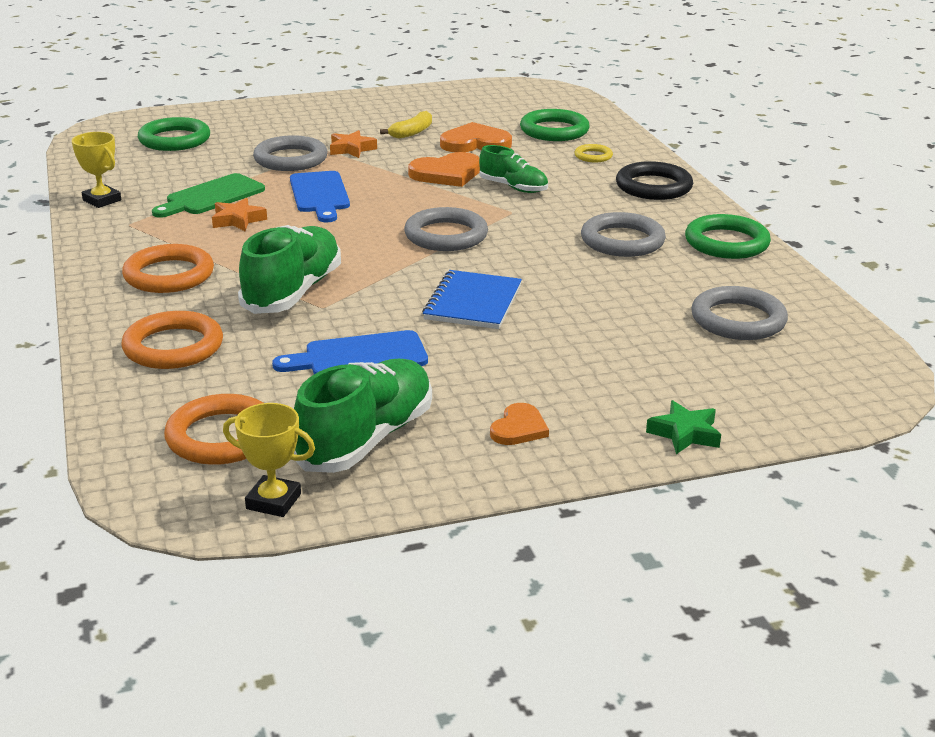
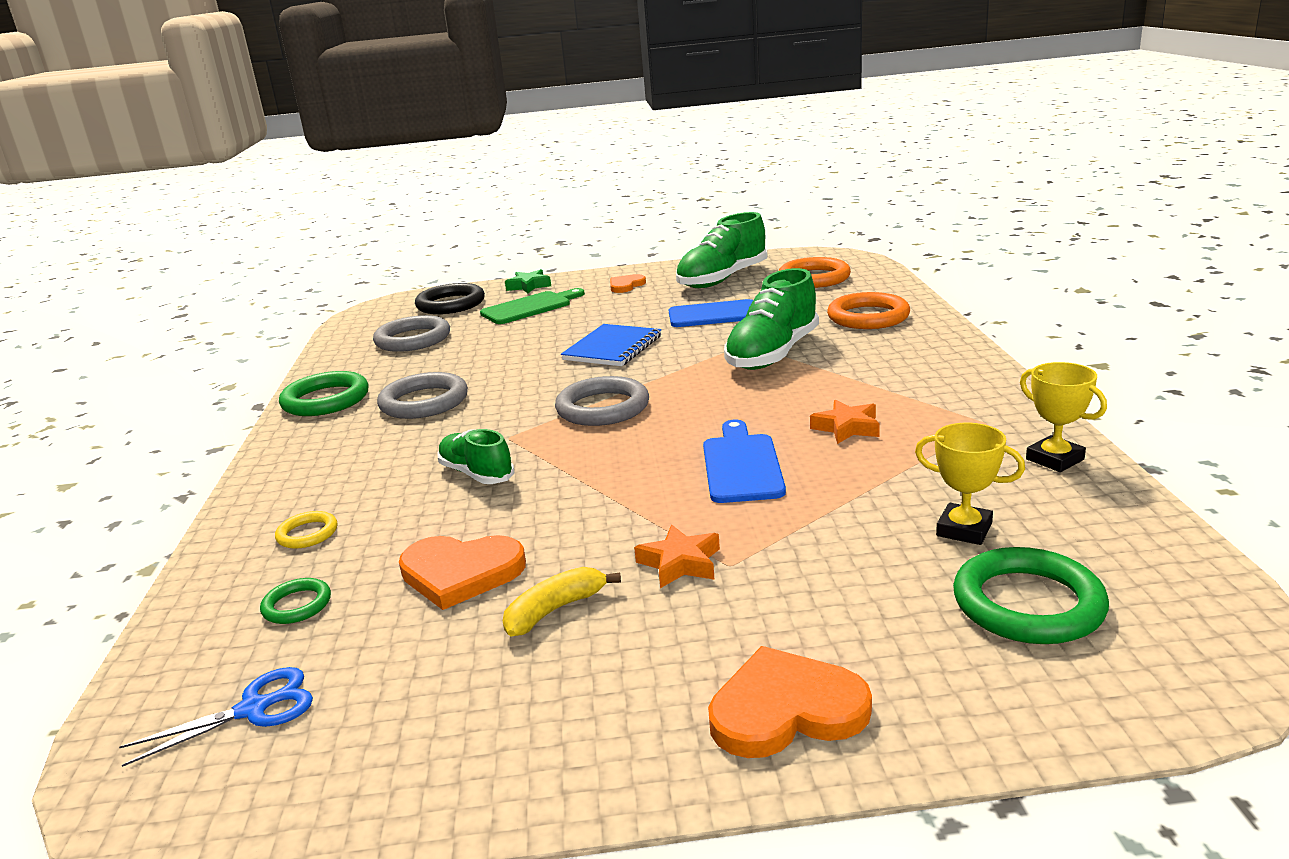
camera: 165 degrees left, 5 degrees down
(169, 275) = (901, 367): orange ring -> none
(211, 196) = (895, 464): green cutting board -> green cutting board (530, 307)
(273, 501) = (778, 259): yellow trophy -> yellow trophy (964, 530)
(290, 159) = (787, 539): grey ring -> none
(447, 173) = (549, 501): orange heart -> orange heart (786, 709)
(528, 105) = (254, 709): none -> blue scissors
(554, 130) = (297, 605): green ring -> green ring, size x0.53
(653, 186) = (299, 473): black ring -> black ring (451, 304)

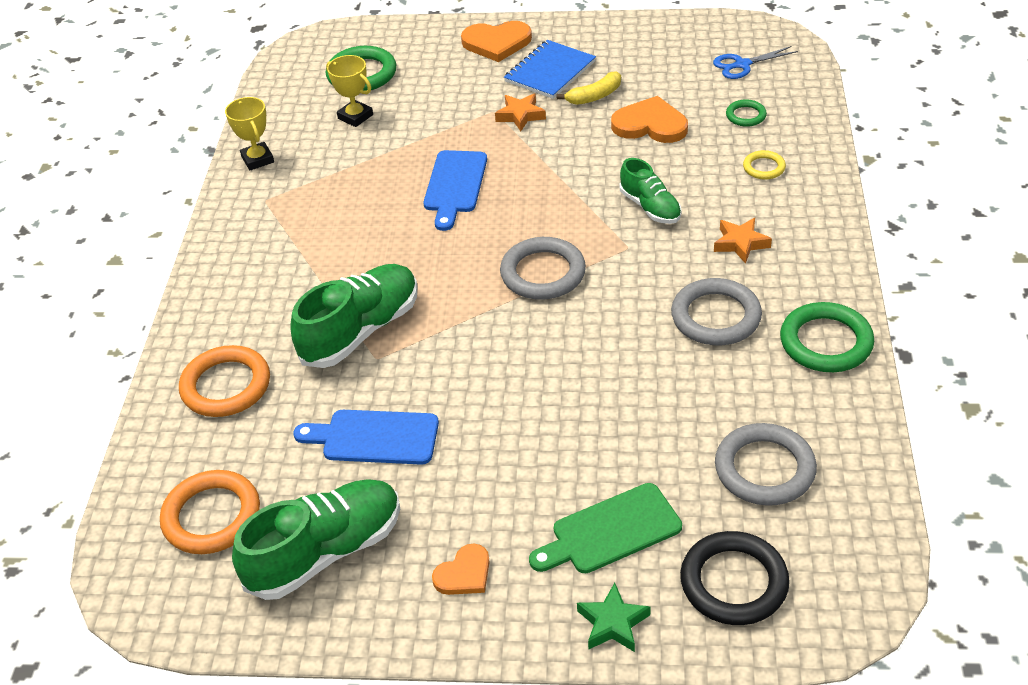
camera: 170 degrees left, 20 degrees up
(613, 348) = (516, 382): blue notebook -> blue notebook (550, 72)
(847, 427) = (362, 212): orange star -> orange star (740, 243)

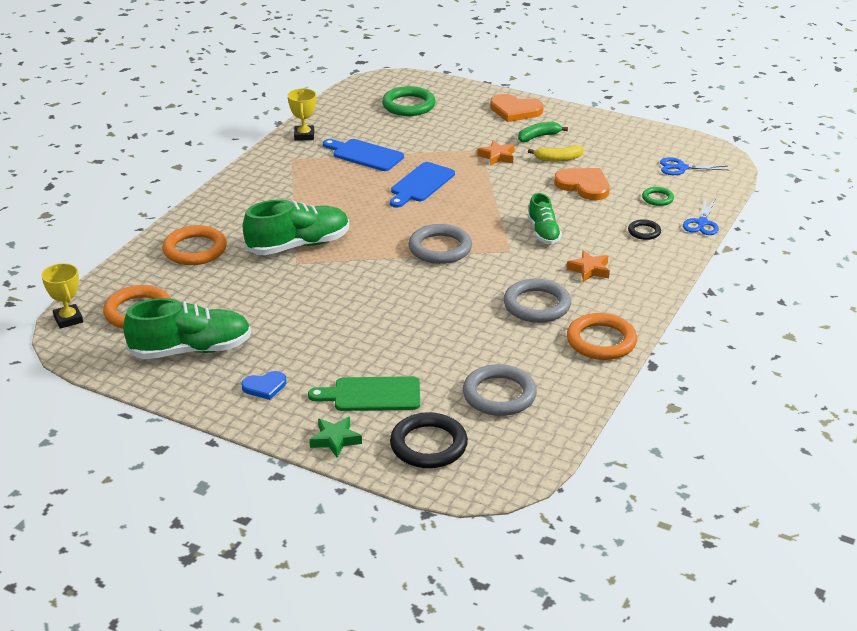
camera: 20 degrees right, 10 degrees down
(355, 116) = (385, 128): yellow trophy -> yellow trophy (68, 319)
(374, 437) = (264, 302): blue cutting board -> blue cutting board (365, 155)
(464, 574) = (264, 387): orange heart -> blue heart
(550, 72) = (538, 137): blue notebook -> green banana
(764, 167) = (644, 232): yellow ring -> black ring
(818, 134) = (702, 223): none -> blue scissors
(826, 342) = (601, 341): green ring -> orange ring

